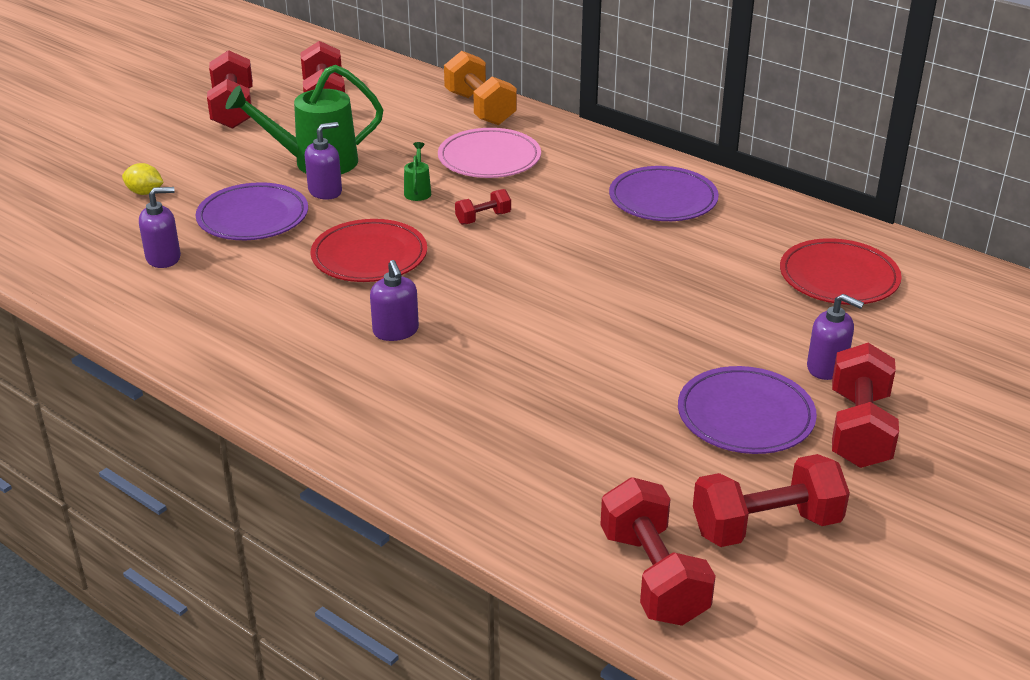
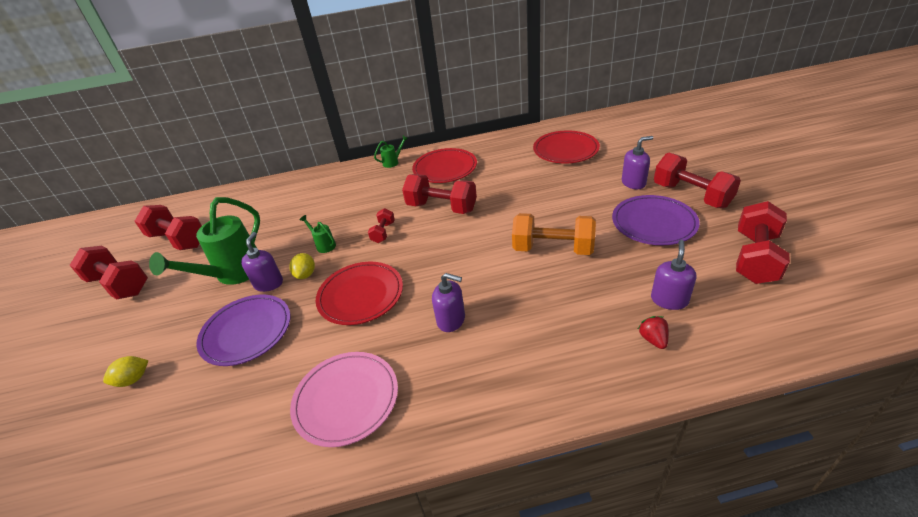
camera: 45 degrees left, 5 degrees up
(163, 258) = (225, 408): purple soap dispenser -> purple soap dispenser (669, 300)
(362, 206) = (306, 274): none -> yellow lemon
(480, 108) = (283, 188): orange dumbbell -> orange dumbbell (553, 249)
(489, 158) = (332, 205): pink plate -> pink plate (346, 400)
(511, 483) = (653, 339): none -> red strawberry
(627, 154) = (393, 162): none -> green watering can
(653, 576) = (781, 320): red dumbbell -> red dumbbell (441, 207)
(663, 199) = (445, 168): purple plate -> red plate

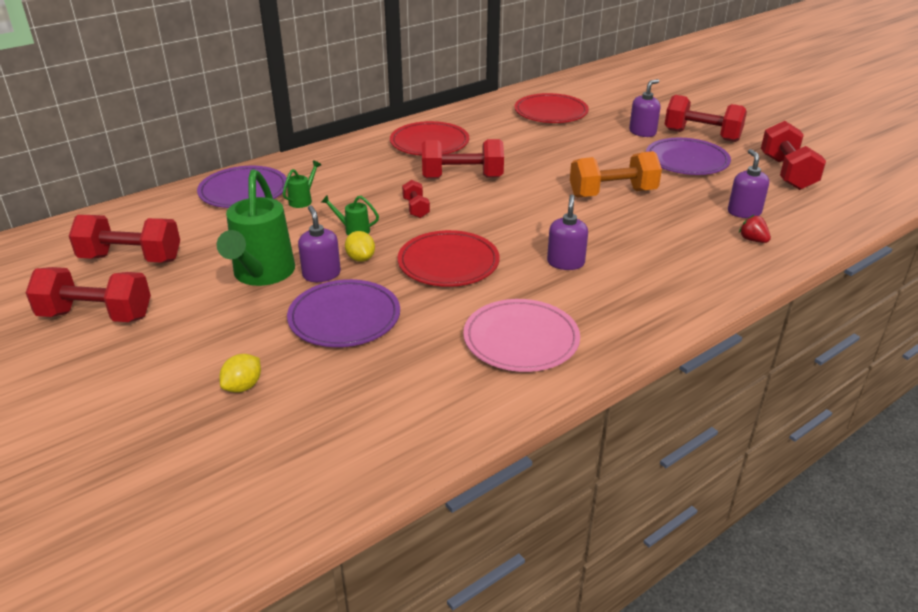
camera: 30 degrees left, 5 degrees down
(288, 194) = (243, 191): none -> purple plate
(393, 162) = (356, 144): green watering can -> green watering can (303, 200)
(451, 320) = (565, 262): purple soap dispenser -> purple soap dispenser turned 75 degrees counterclockwise

